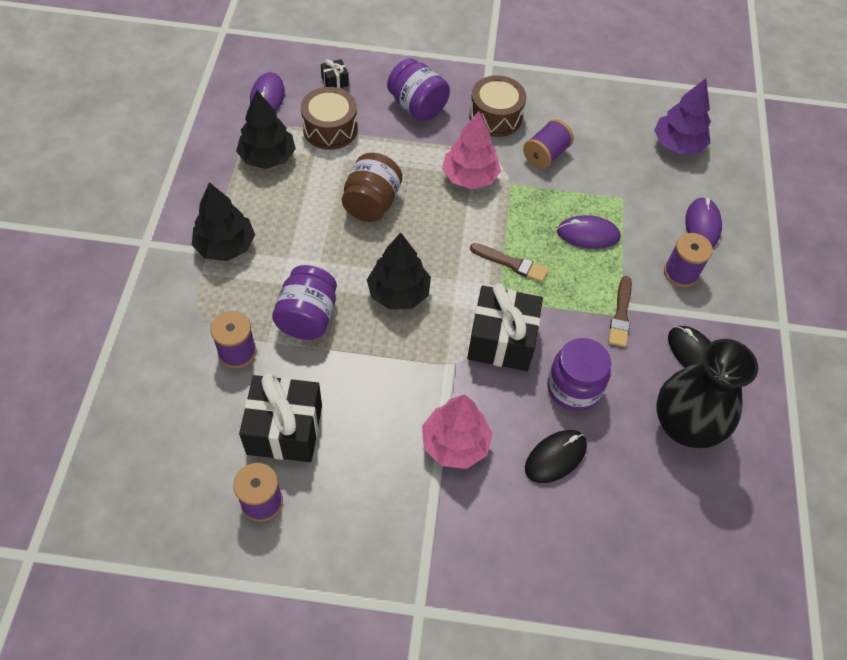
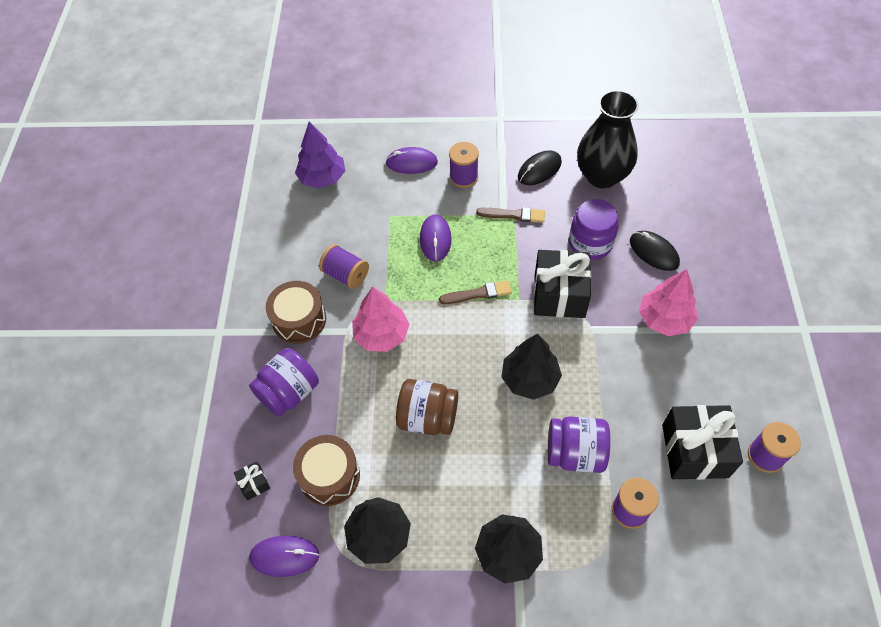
camera: 90 degrees left, 0 degrees up
(511, 263) = (478, 294): brown brush -> brown brush turned 60 degrees clockwise

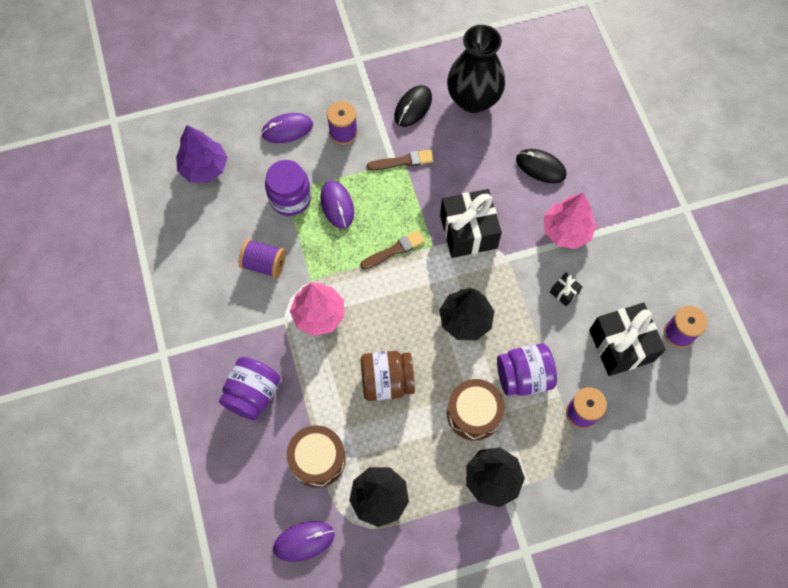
camera: 20 degrees left, 10 degrees up
(254, 484) = (252, 486): black gift -> black gift (564, 292)
(299, 320) = (236, 321): brown drum -> brown drum (473, 413)
(590, 243) = (481, 173): purple jar -> purple jar (290, 198)

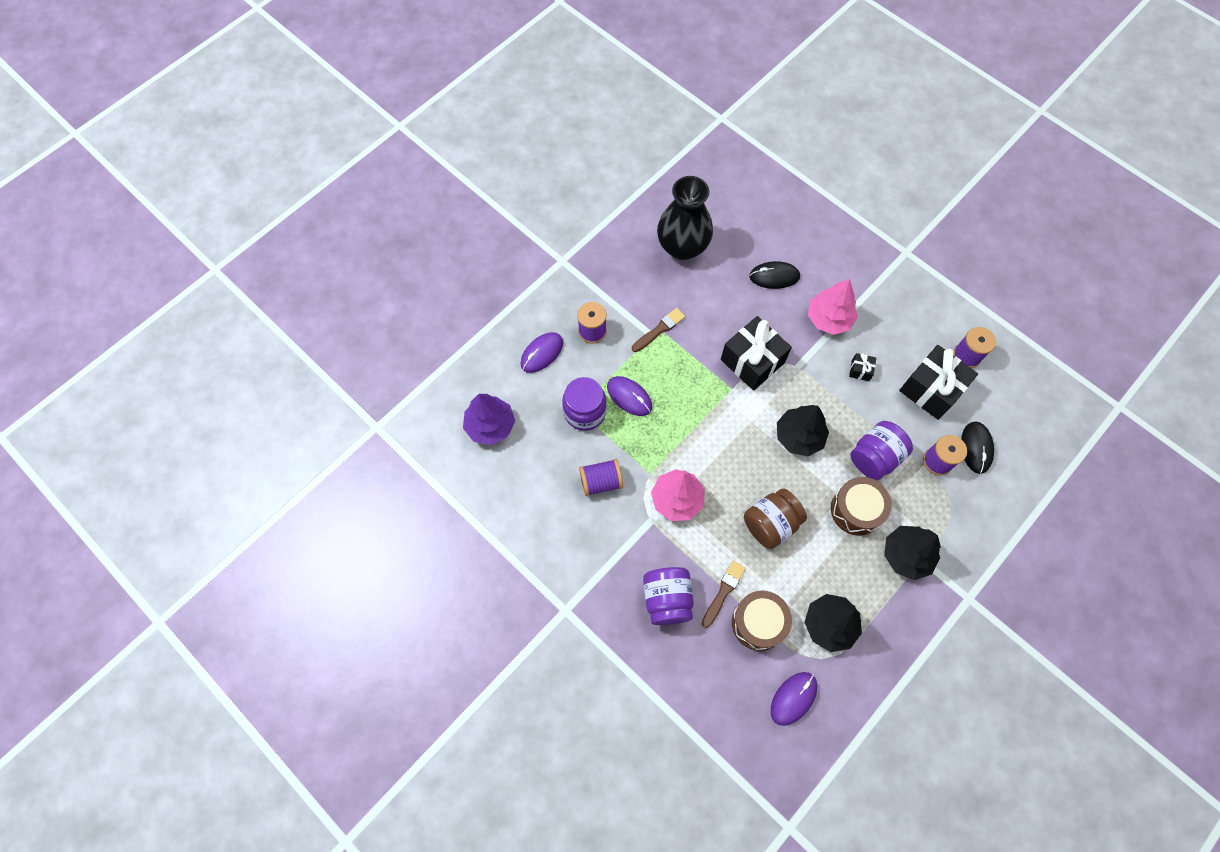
camera: 30 degrees left, 0 degrees up
(394, 250) = (703, 409): brown brush -> brown brush (723, 592)
(413, 107) = (637, 279): black mouse -> black mouse (976, 448)

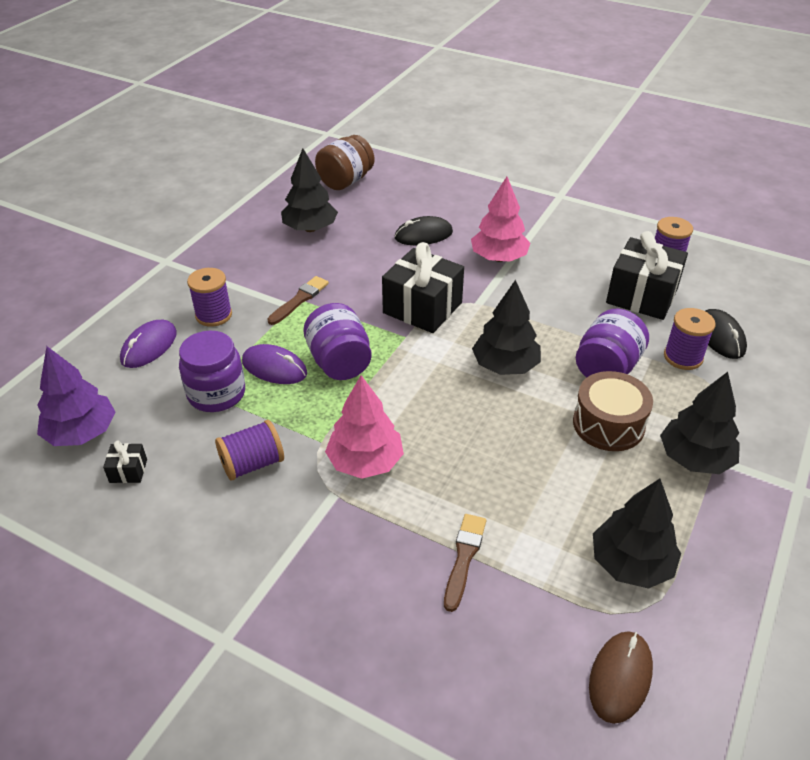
camera: 15 degrees left, 25 degrees down
(667, 599) = (383, 587): purple jar -> purple jar (339, 362)
(682, 247) = (310, 228): black vase -> black tree
(758, 623) = (529, 585): brown drum -> none
(770, 524) = (502, 462): brown jar -> brown jar (345, 181)
(793, 698) = (620, 678): purple mouse -> brown mouse
(860, 370) = (553, 294): black gift -> black gift (128, 471)

